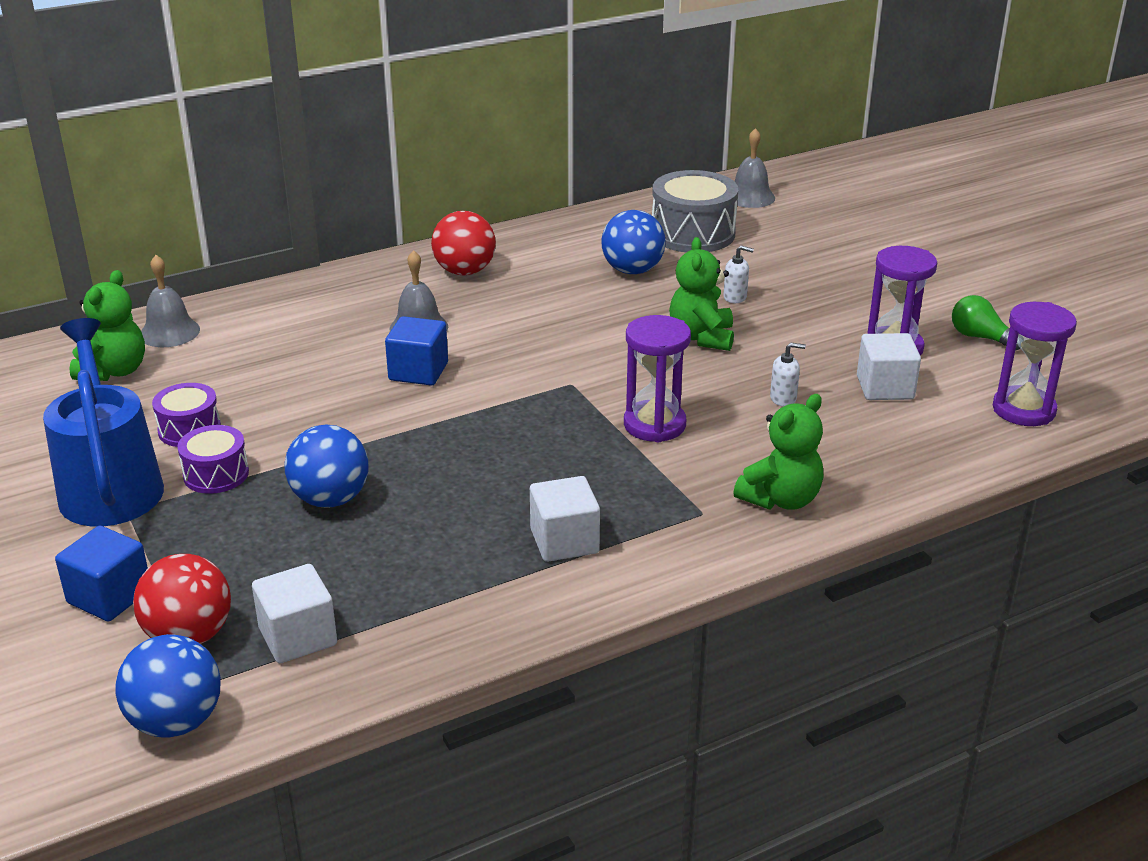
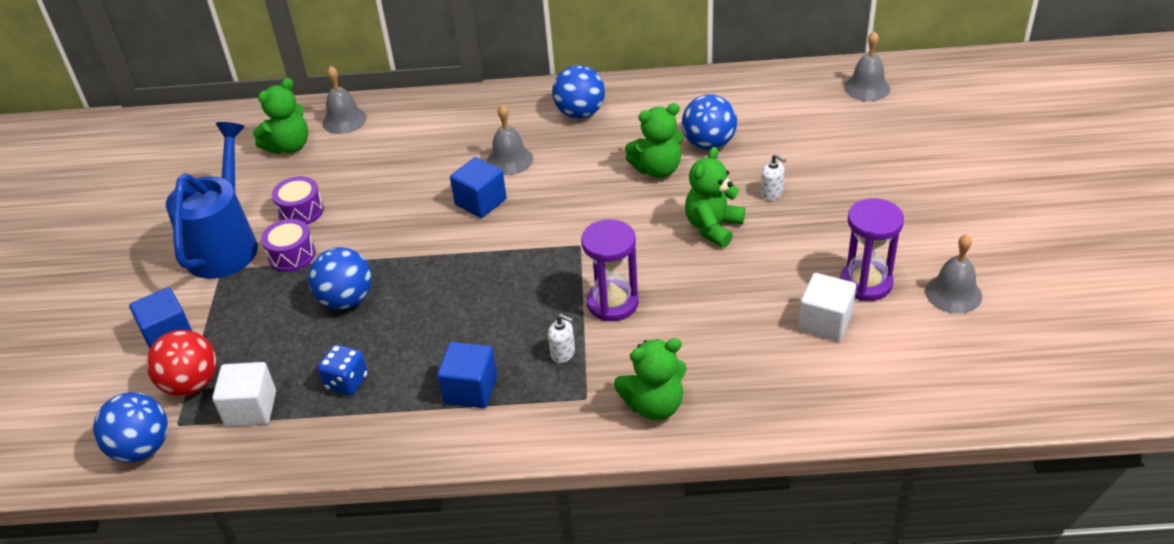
camera: 30 degrees right, 10 degrees up
(403, 576) = (346, 382): none -> blue dice
(464, 271) = (580, 113): red ball -> blue ball
(564, 541) = (470, 390): white cube -> blue cube
(597, 302) = (657, 169): none -> green teddy bear
(693, 233) = (787, 117): grey drum -> none
(783, 398) = (731, 308): white soap dispenser -> white soap dispenser (563, 353)
(980, 337) = (953, 293): green light bulb -> grey bell
(1023, 410) = (929, 382): purple hourglass -> none

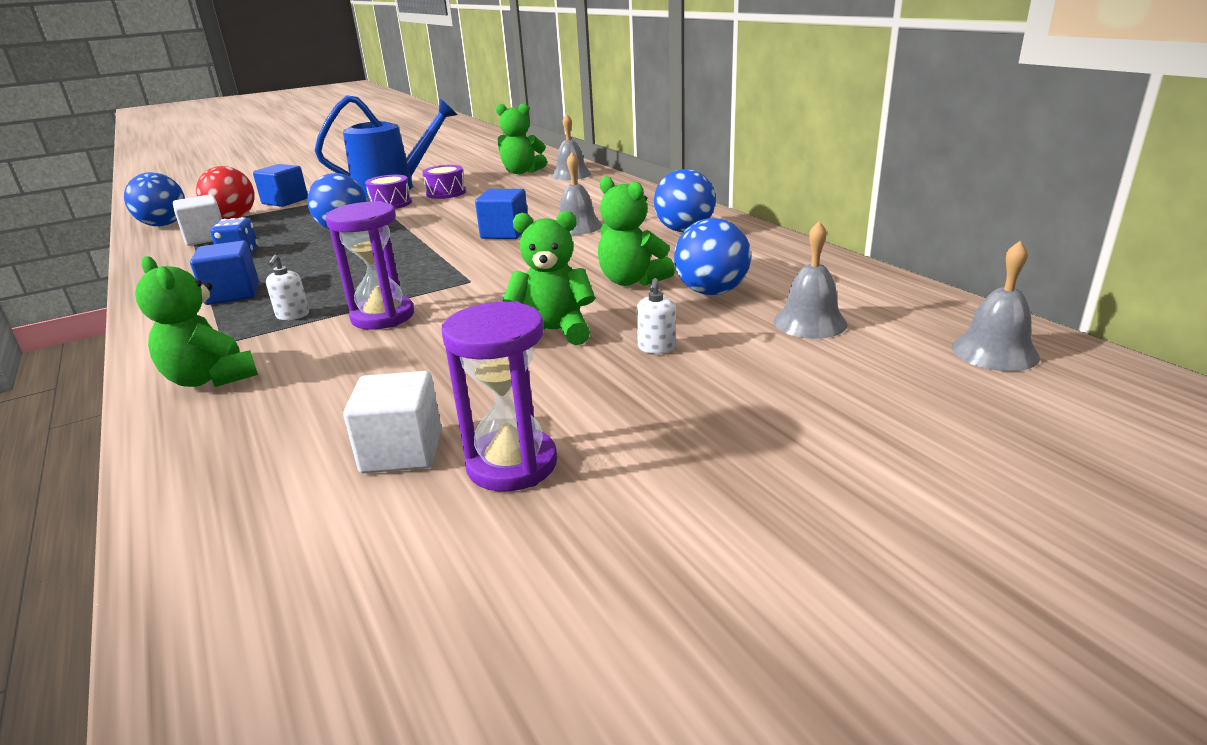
camera: 60 degrees right, 15 degrees down
(953, 293) = (538, 564): grey bell -> grey bell (810, 322)

